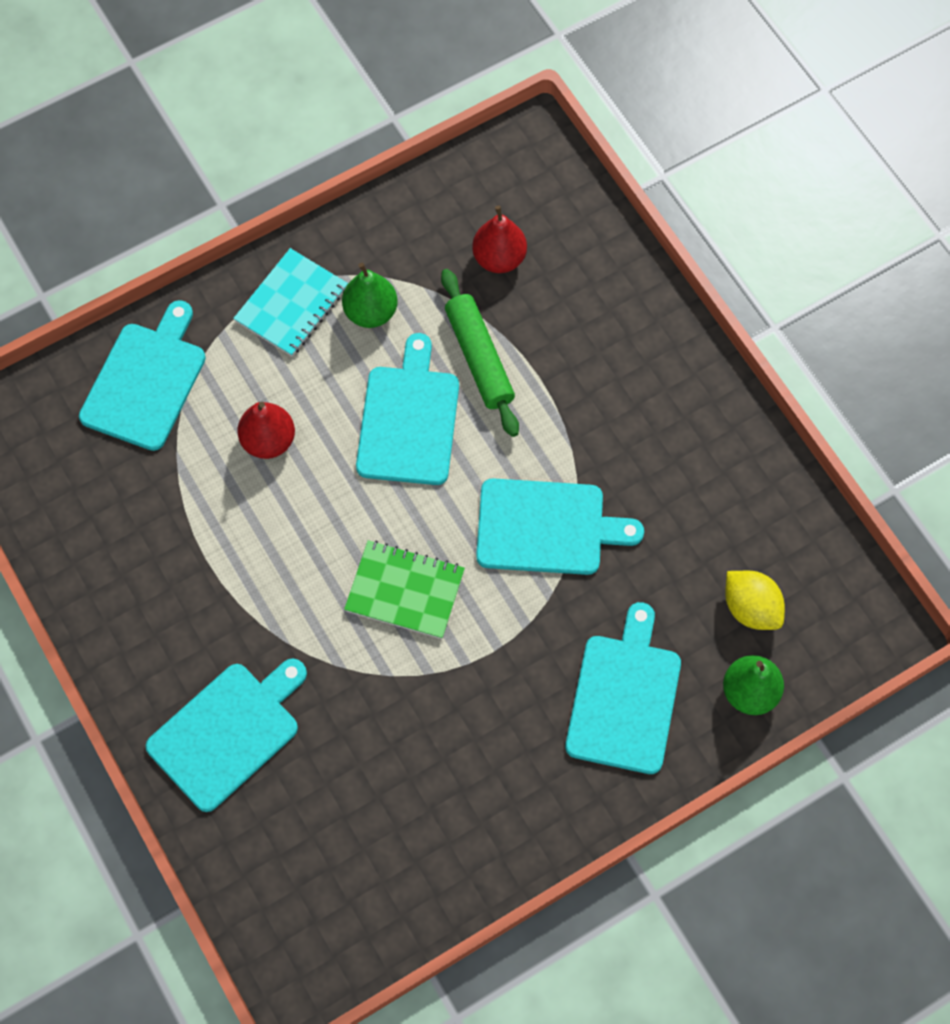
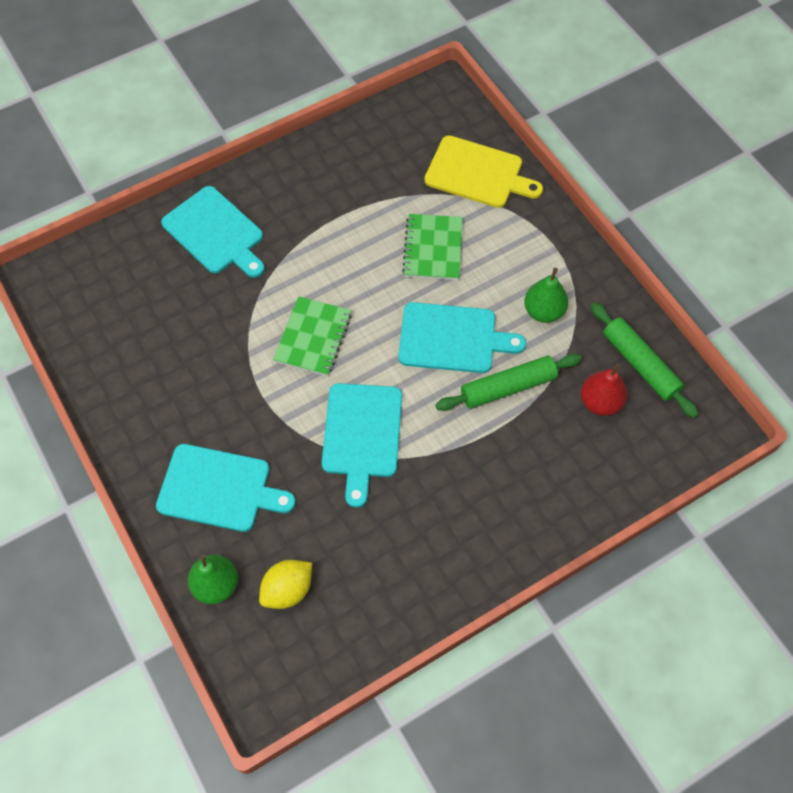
camera: 90 degrees right, 5 degrees down
(146, 381) = (477, 173): turquoise cutting board -> yellow cutting board
(268, 440) = (433, 248): red pear -> green notebook
(291, 304) = (546, 259): turquoise notebook -> none
(448, 211) = (640, 364): none -> green rolling pin

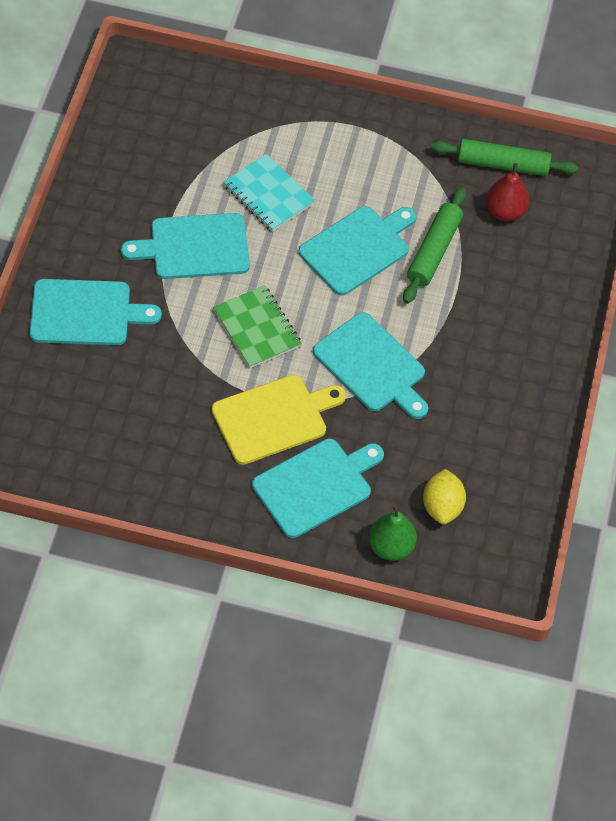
camera: 50 degrees left, 5 degrees down
(338, 245) = (195, 247): none -> turquoise cutting board
(433, 248) = (268, 194): green notebook -> turquoise notebook
(477, 173) = (237, 112): yellow cutting board -> yellow cutting board (274, 418)
(543, 311) = (399, 179): green pear -> none

